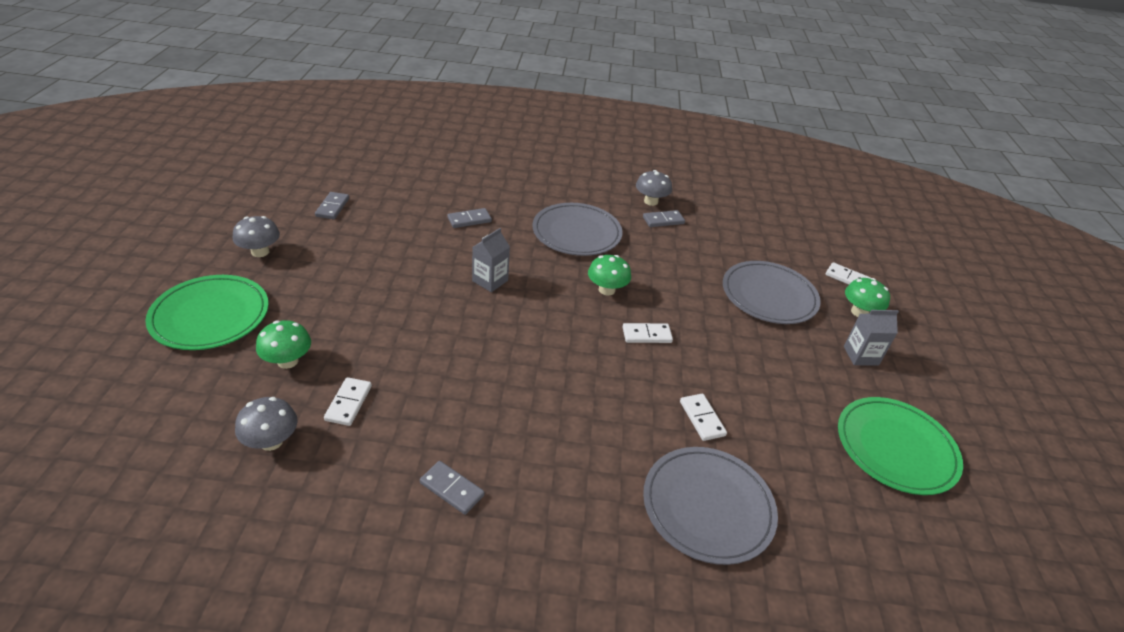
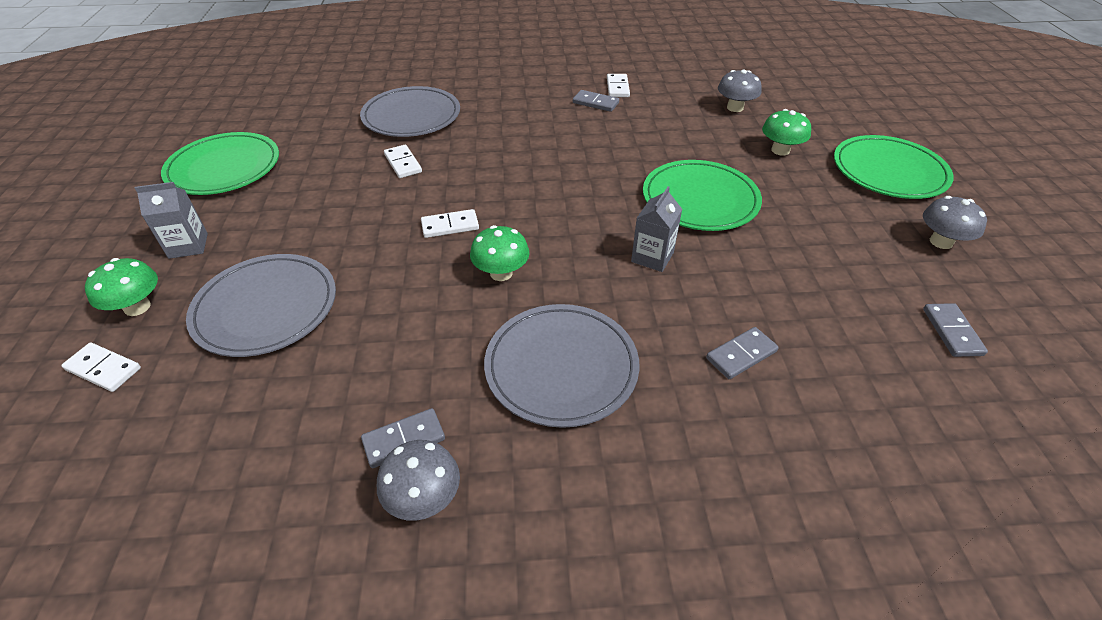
camera: 175 degrees right, 5 degrees up
(348, 403) = (704, 133): white domino -> white domino (617, 87)
(418, 320) = (700, 199): none -> green plate

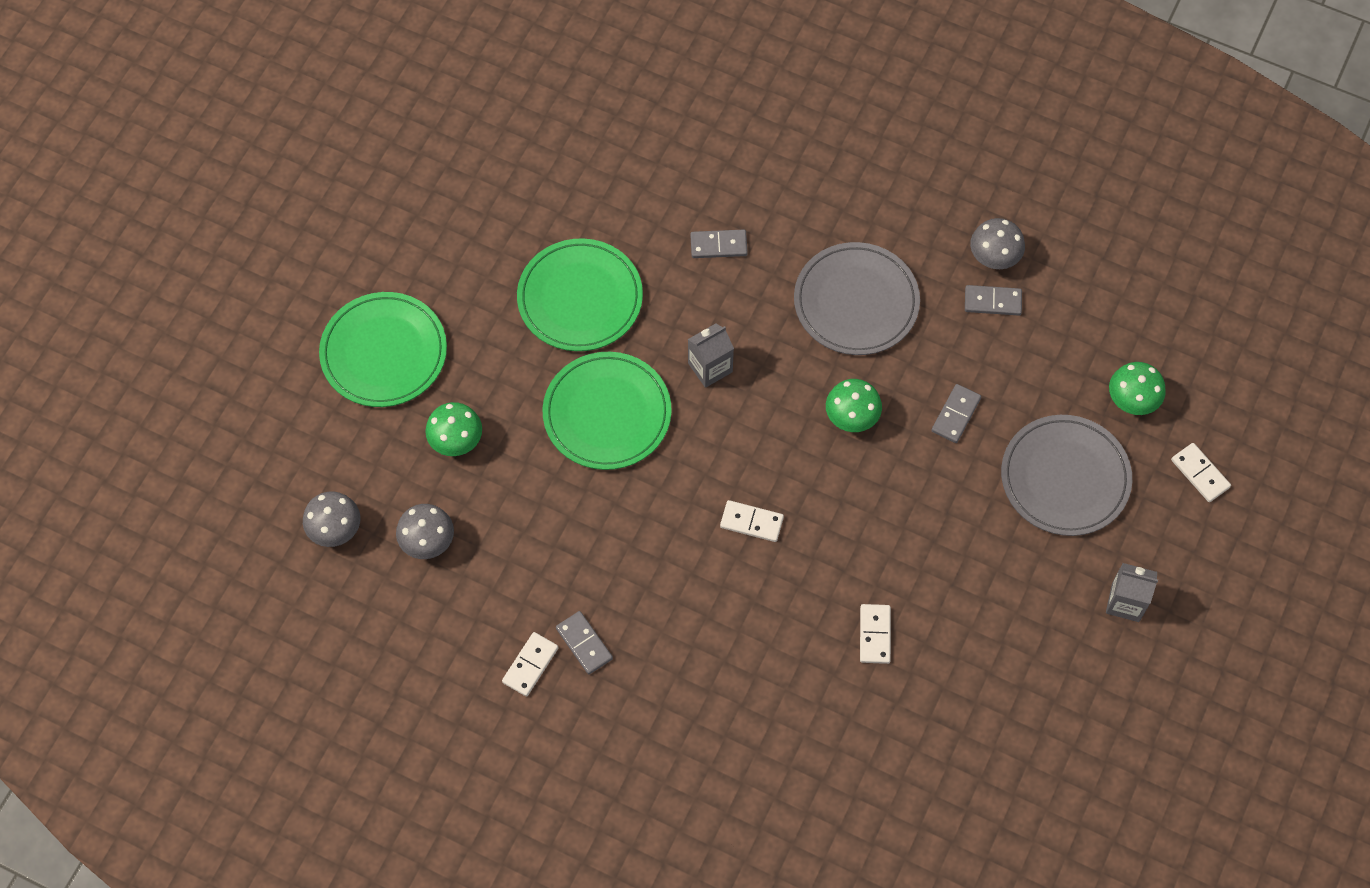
camera: 150 degrees left, 20 degrees up
(137, 307) = (1174, 535): green mushroom -> green mushroom (1132, 400)
(224, 168) = (1076, 732): green plate -> green plate (580, 298)
(411, 116) = (826, 736): grey plate -> none
(450, 226) = (869, 502): white domino -> white domino (751, 522)
(941, 242) = (447, 254): grey mushroom -> grey mushroom (335, 529)
(952, 332) = (546, 184): grey domino -> grey domino (956, 415)

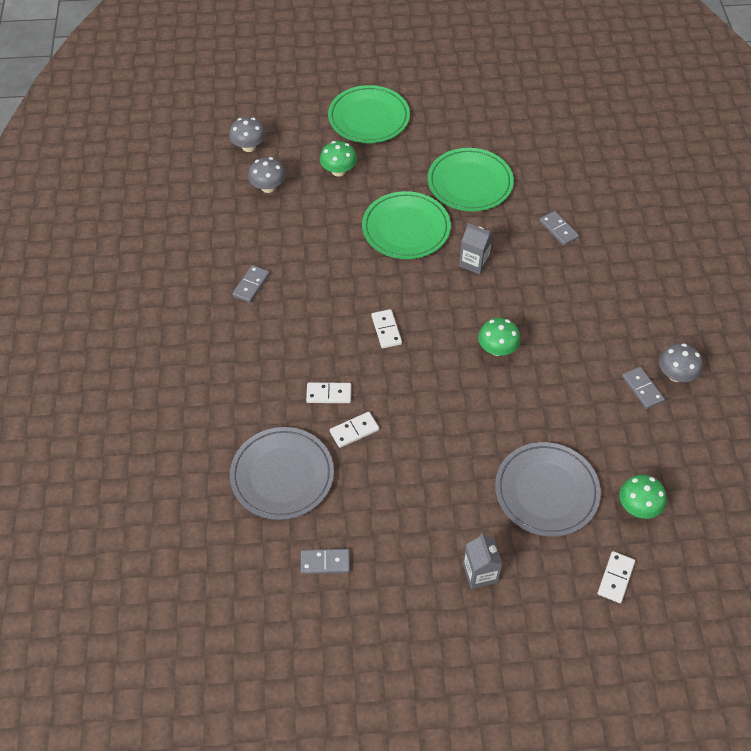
camera: 60 degrees right, 10 degrees down
(530, 665) = (221, 266): white domino -> white domino (329, 394)
(856, 302) = (579, 315): grey plate -> grey plate (282, 475)
(956, 415) = (543, 405): grey domino -> grey domino (325, 562)

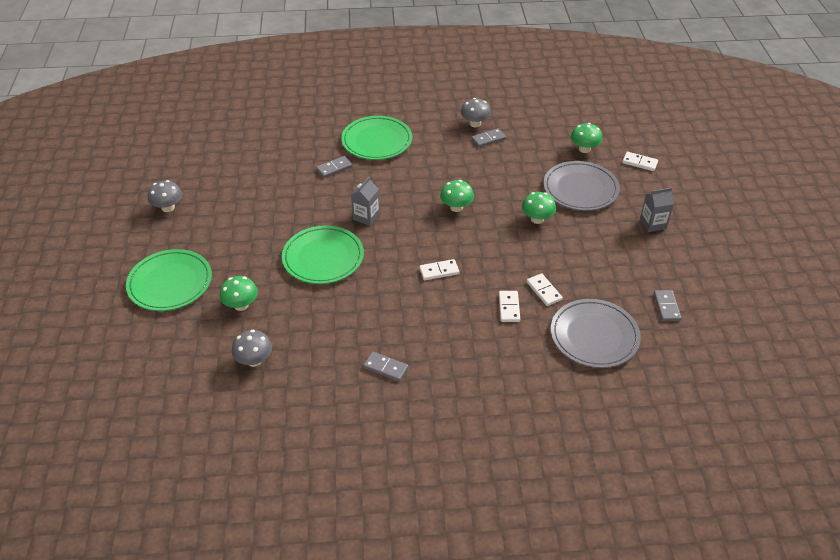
camera: 90 degrees left, 10 degrees down
(249, 146) = (189, 380): grey mushroom -> grey mushroom (168, 207)
(470, 183) = (273, 216): green plate -> green plate (377, 141)
(481, 434) = (537, 219): none -> green mushroom

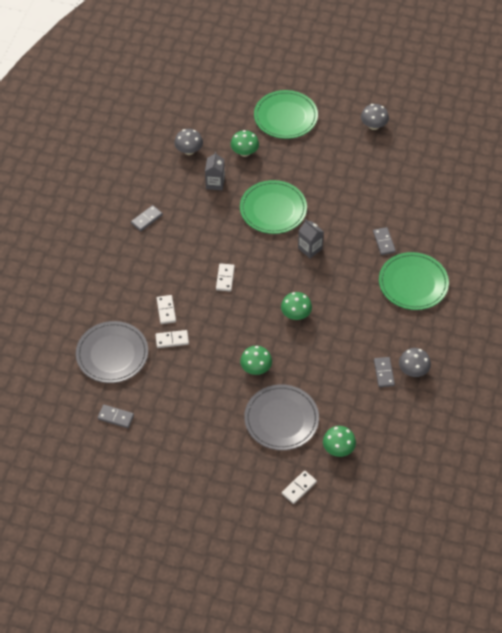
camera: 110 degrees right, 10 degrees up
(509, 307) = (166, 310): white domino -> white domino turned 60 degrees clockwise
(653, 224) = (211, 456): grey carton -> grey carton (215, 183)

